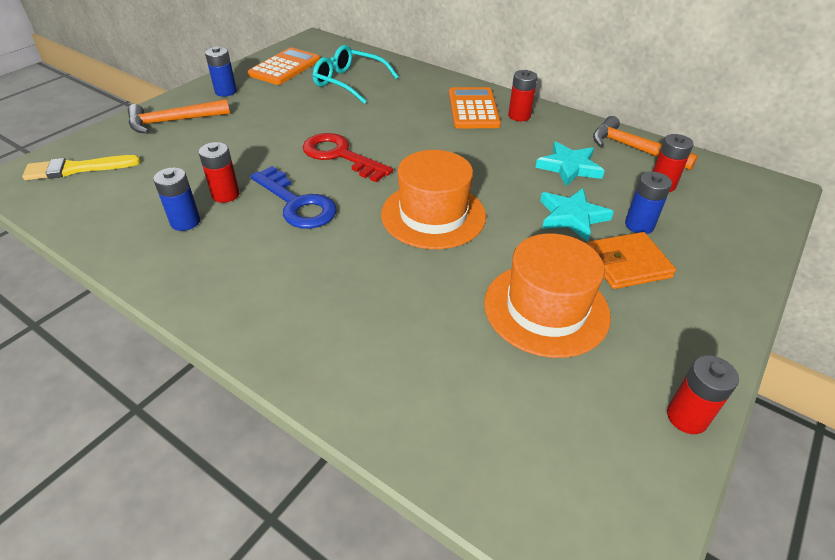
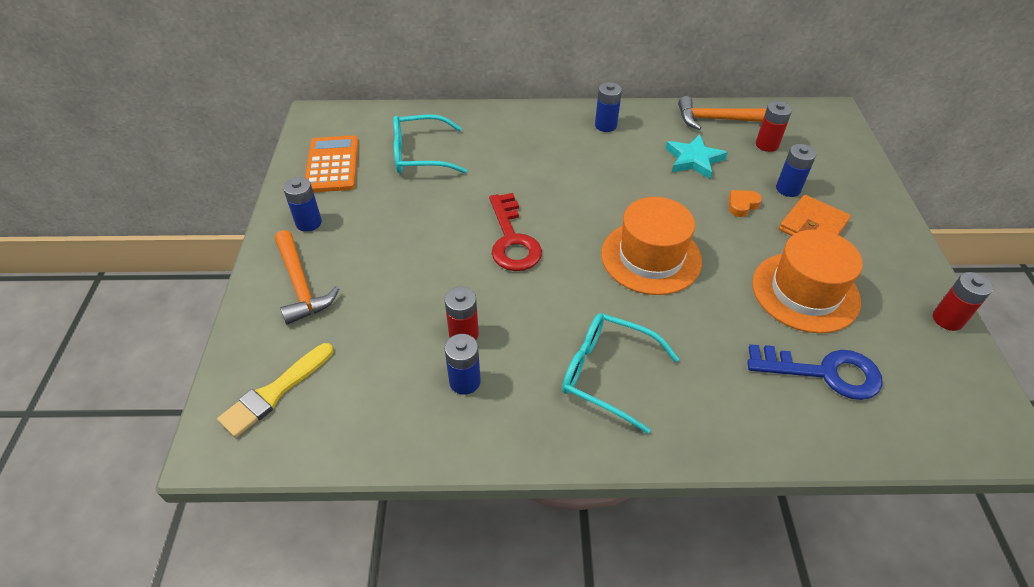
camera: 35 degrees left, 5 degrees up
(173, 121) = (301, 285): orange hammer -> orange hammer turned 60 degrees counterclockwise
(286, 272) = (607, 374): none -> turquoise glasses
(297, 204) = (536, 307): blue key -> blue key (824, 372)
(340, 156) = (512, 239): red key -> red key turned 105 degrees counterclockwise
(473, 109) = (563, 135): orange calculator -> none
(519, 116) = (605, 125): red battery -> blue battery
(572, 217) = (742, 205): turquoise star -> orange heart

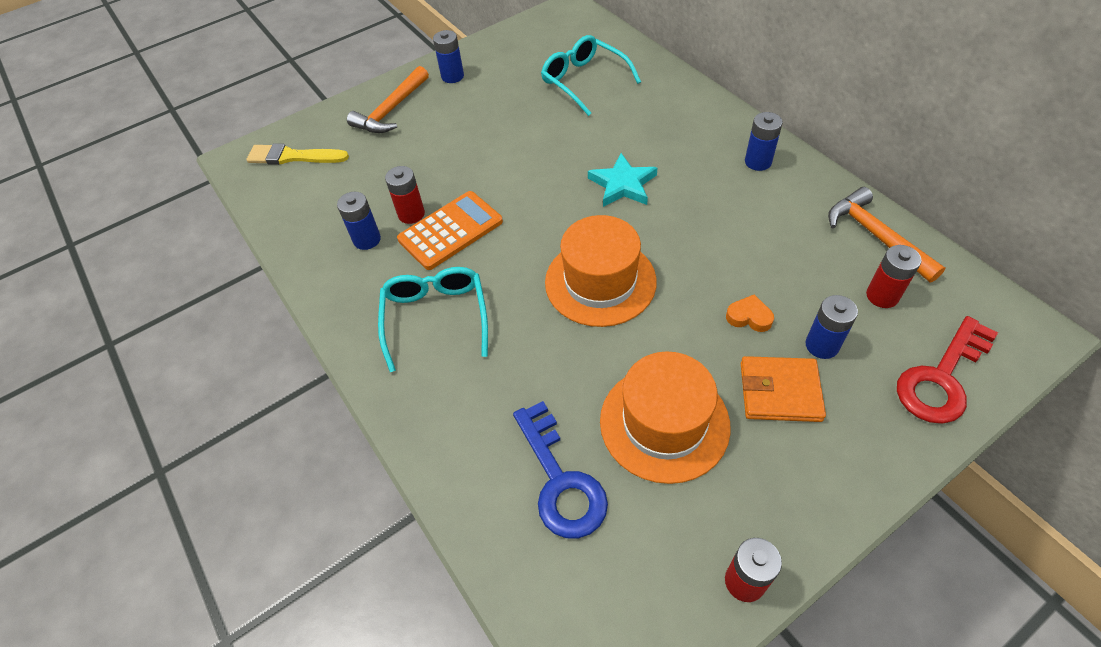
camera: 60 degrees right, 5 degrees up
(332, 165) = (523, 49): orange calculator -> orange calculator (450, 231)
(512, 239) = (536, 185): red key -> red key (941, 378)
(694, 160) = (781, 248): turquoise star -> turquoise star (623, 184)

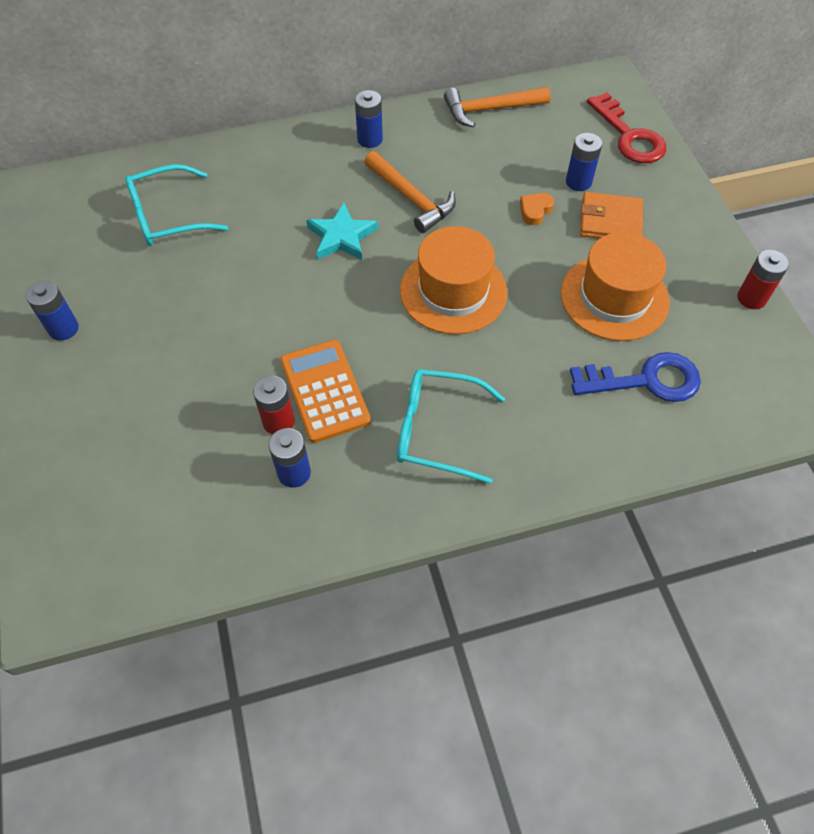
camera: 75 degrees left, 5 degrees up
(293, 157) = (94, 532): yellow brush -> none
(391, 110) = (80, 405): orange hammer -> orange hammer (411, 199)
(780, 392) = (610, 221): orange wallet -> orange wallet turned 75 degrees clockwise
(882, 296) = (548, 132): red battery -> none

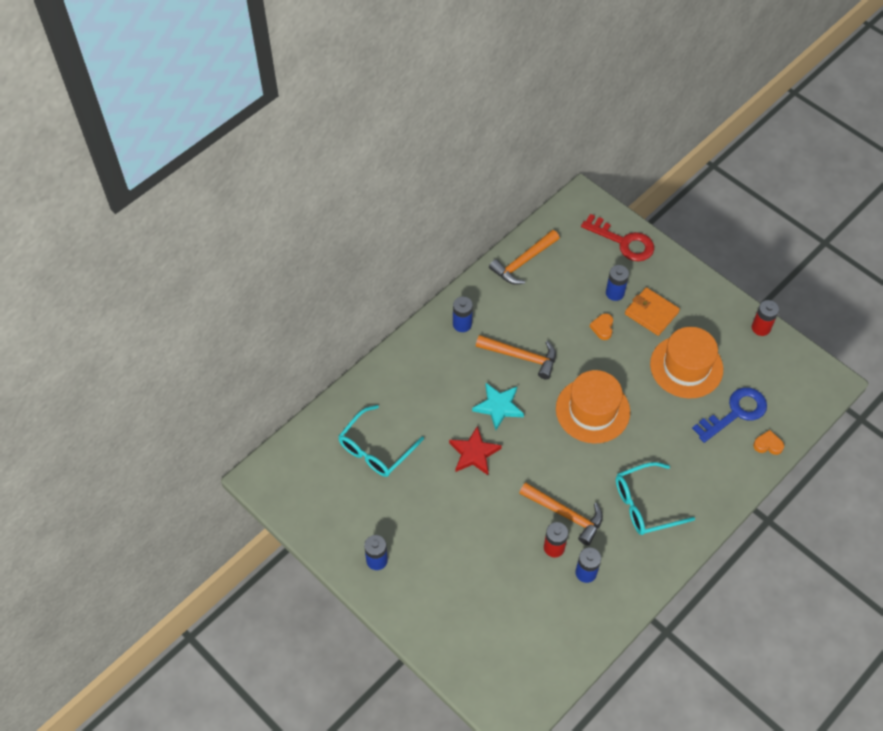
camera: 30 degrees left, 0 degrees up
(272, 271) = (474, 453): none -> red star
(325, 391) = (565, 514): orange calculator -> orange hammer
(610, 221) = (651, 313): orange wallet -> orange wallet turned 60 degrees clockwise
(666, 441) = (768, 445): none -> orange heart

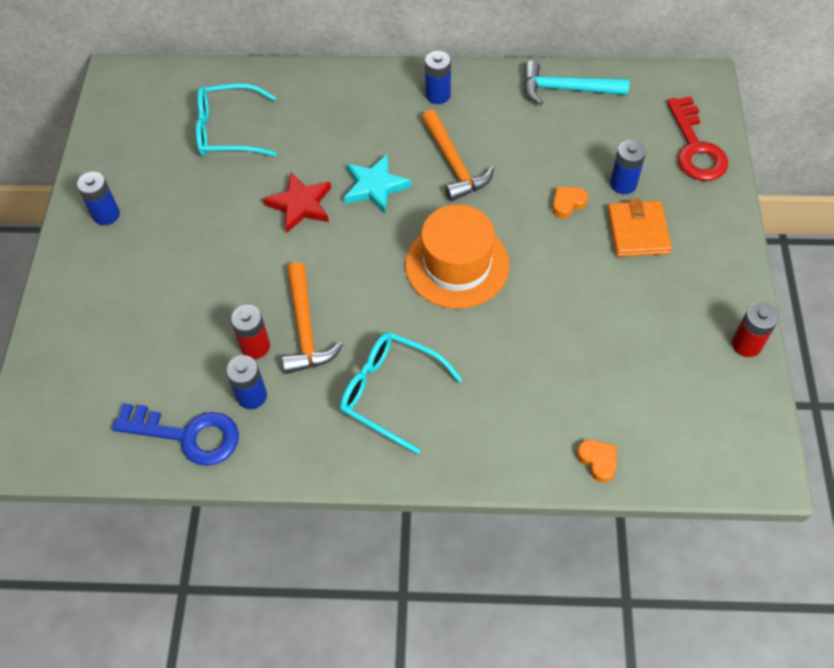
camera: 50 degrees right, 0 degrees up
(523, 262) = (566, 89): orange hammer -> turquoise hammer
(686, 366) = (608, 309): orange hat -> none
(735, 413) = (603, 398): blue key -> blue key (187, 435)

